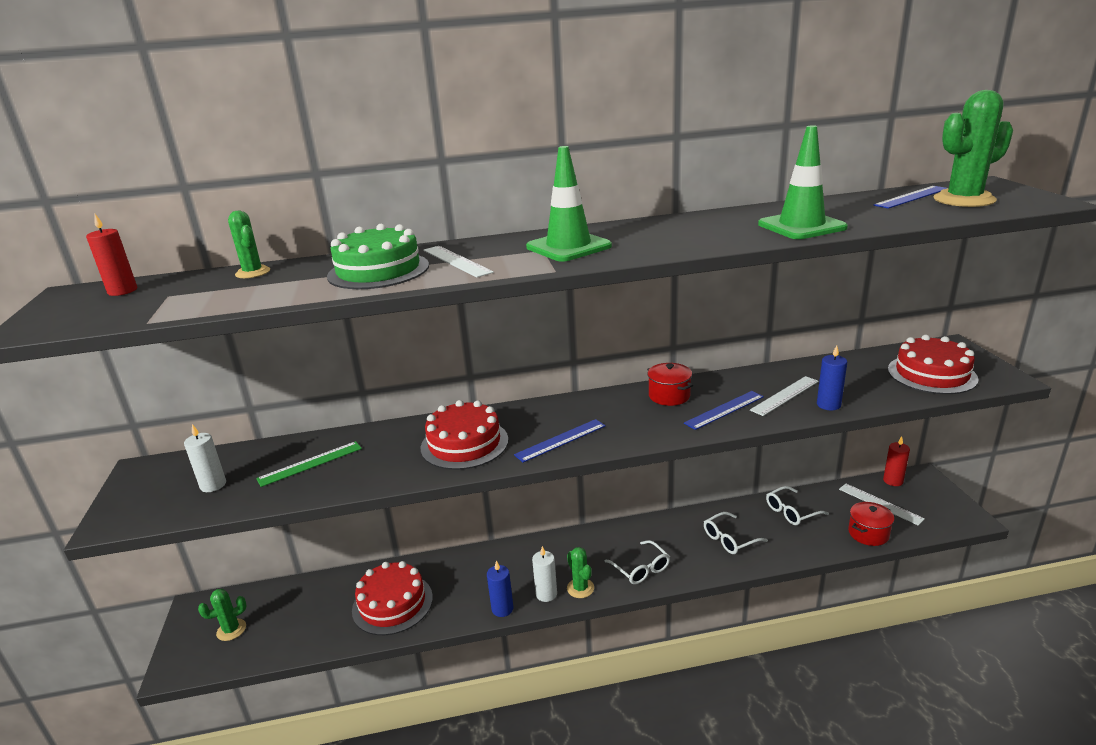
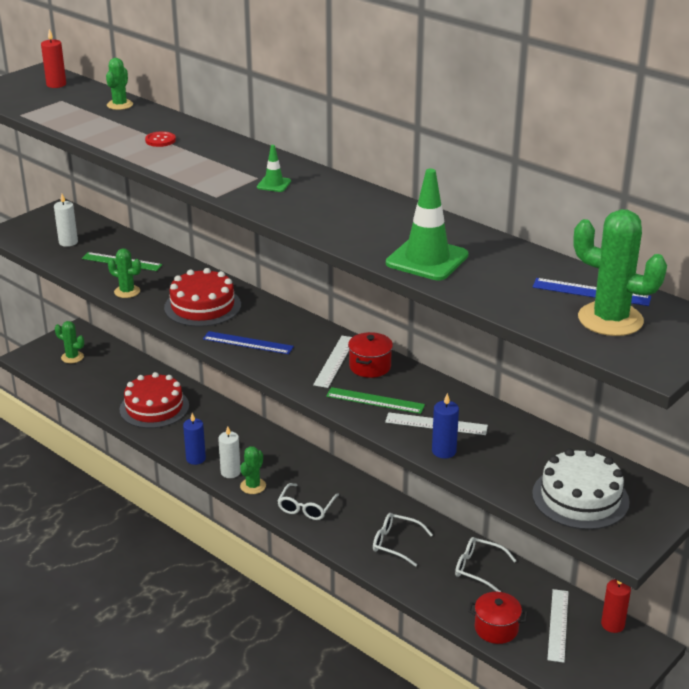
camera: 50 degrees right, 5 degrees up
(371, 479) = (127, 291): none -> green cactus
(378, 270) = (160, 140): green cake -> red button
(456, 261) = (204, 157): white ruler -> white ruler (335, 361)
(568, 247) = (274, 184): green traffic cone -> green traffic cone, size x0.48
(724, 410) = (375, 400): blue ruler -> green ruler
(931, 374) = (580, 497): red cake -> white cake

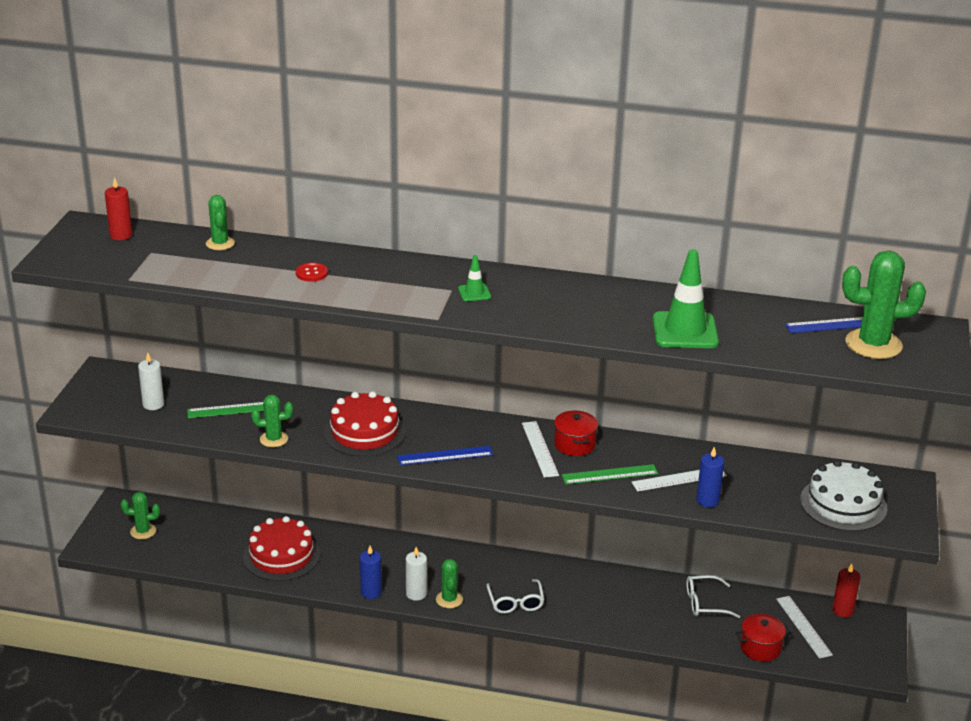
camera: 30 degrees left, 0 degrees up
(396, 543) = (620, 606): white glasses -> none

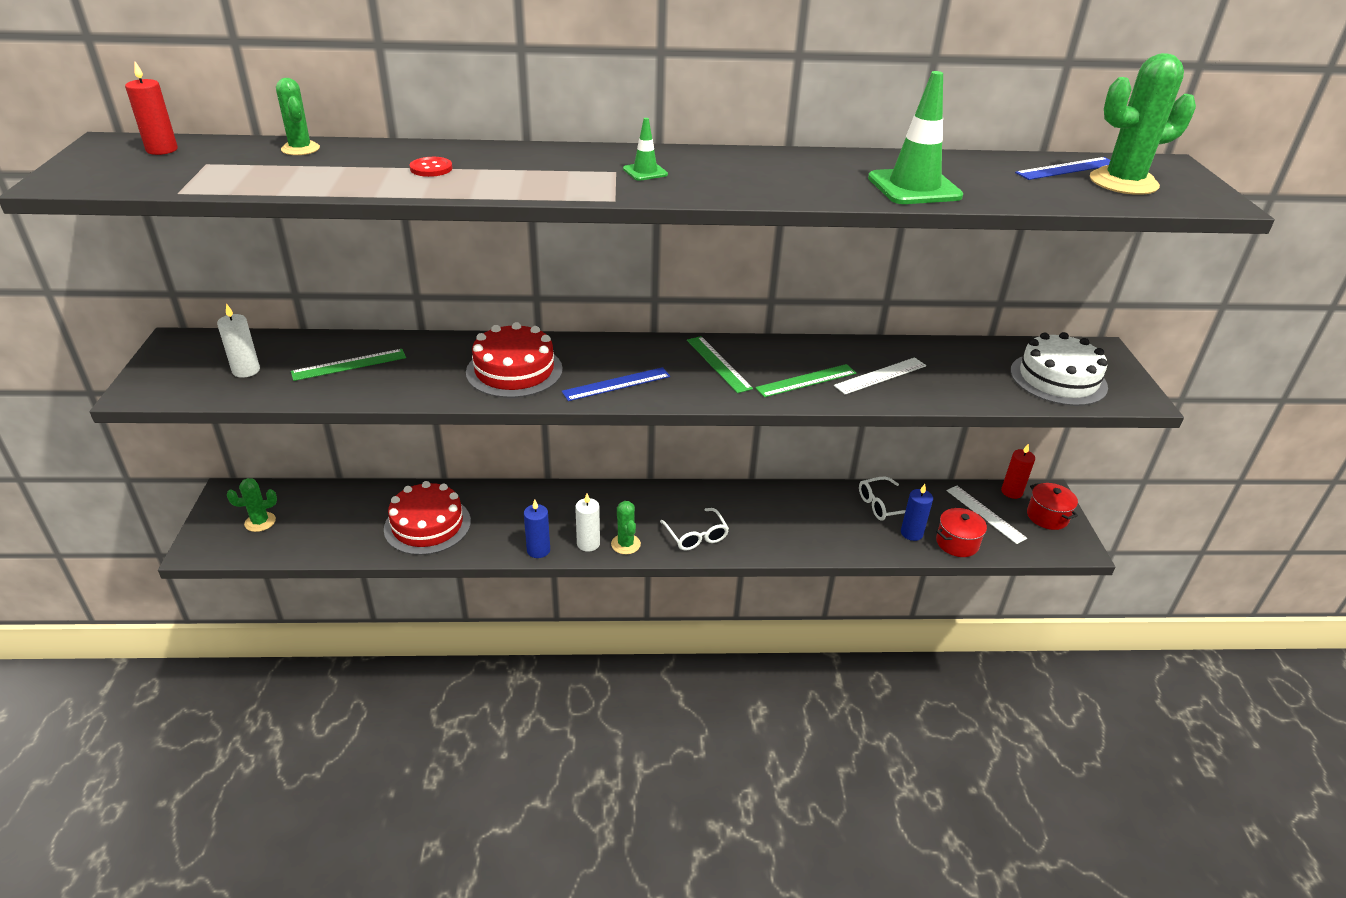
camera: 15 degrees left, 5 degrees up
(274, 439) = (407, 391): green cactus -> none
(540, 449) = (718, 364): white ruler -> green ruler
(574, 444) = (753, 355): red pot -> red pot (1047, 516)
(707, 501) = (923, 394): blue candle -> blue candle (911, 533)

